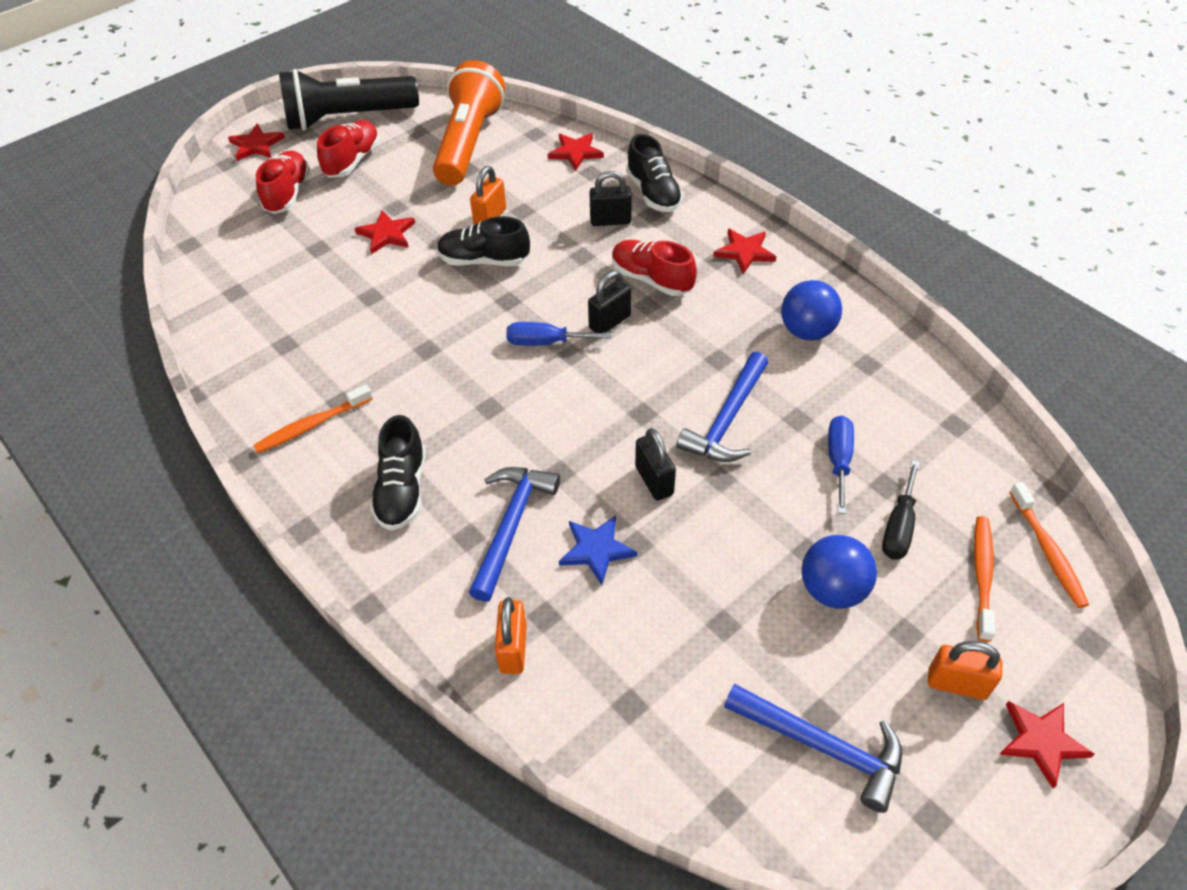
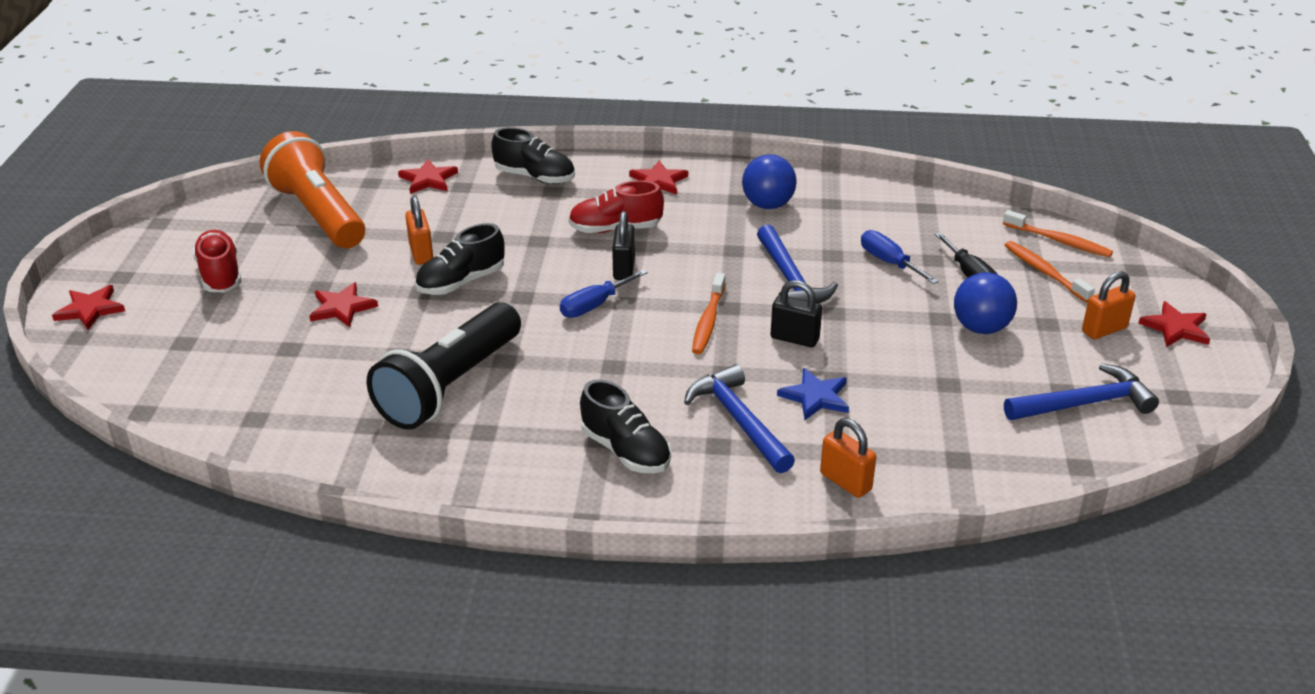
camera: 45 degrees left, 15 degrees down
(288, 194) = (190, 327): red shoe -> none
(312, 425) = (484, 458): orange toothbrush -> orange toothbrush (708, 320)
(347, 118) = (161, 248): black flashlight -> black flashlight (449, 386)
(610, 221) = (527, 209): black padlock -> none

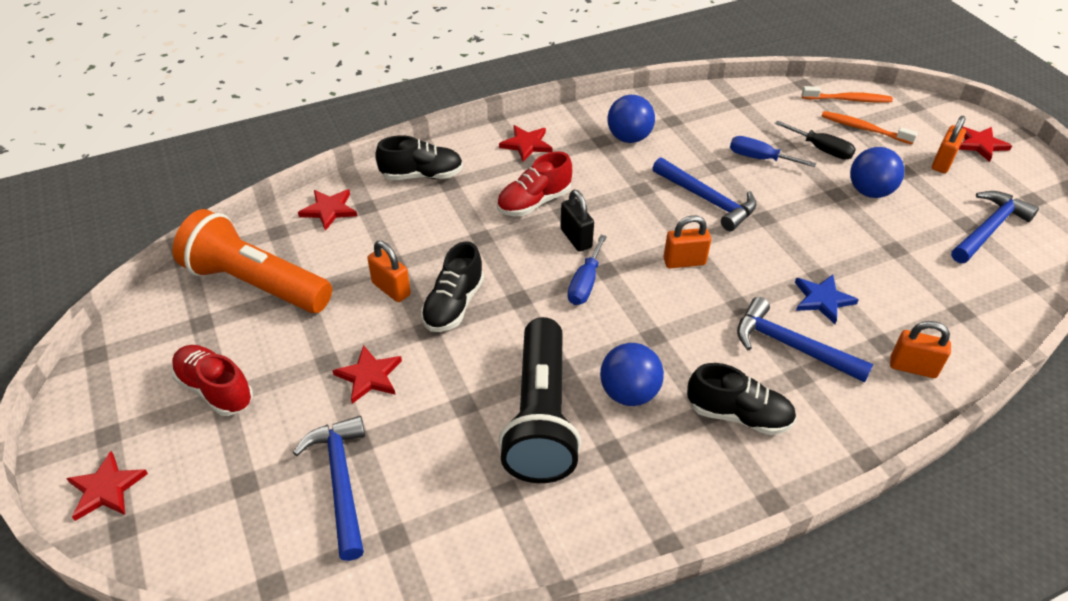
camera: 30 degrees left, 10 degrees up
(251, 368) = (341, 481): none -> blue hammer
(544, 398) = (629, 393): none -> blue ball
(708, 320) = (684, 262): orange toothbrush -> orange padlock
(794, 338) = (759, 252): black padlock -> none

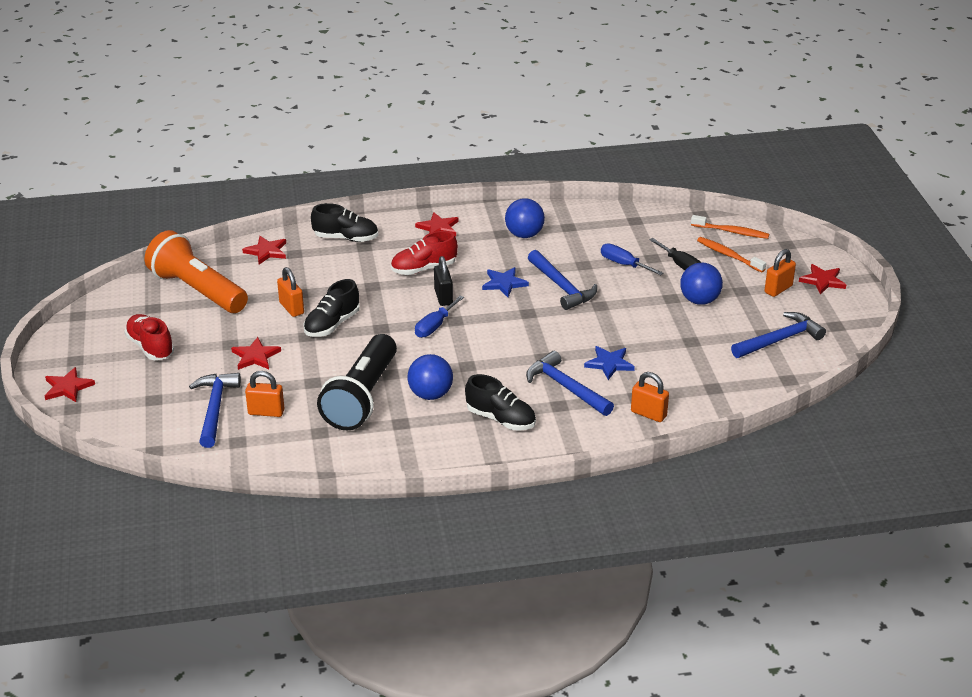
camera: 15 degrees right, 10 degrees down
(639, 206) = (504, 283): none -> blue star
(684, 262) = (518, 324): orange padlock -> orange padlock (266, 412)

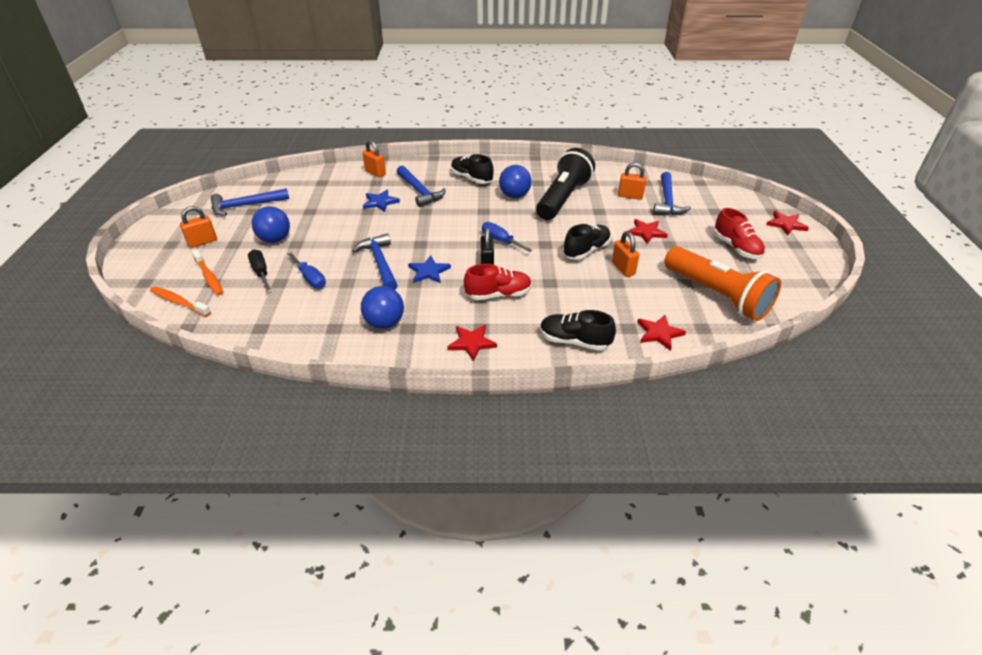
camera: 170 degrees left, 5 degrees up
(435, 326) = (500, 241): blue screwdriver -> blue screwdriver turned 90 degrees counterclockwise
(822, 281) = (158, 245): red star -> none

